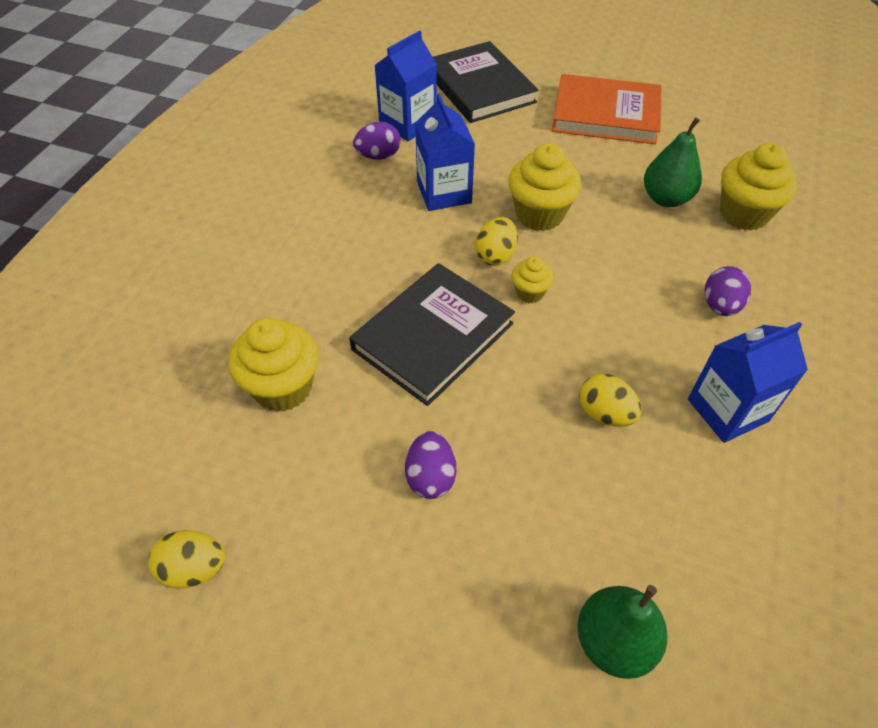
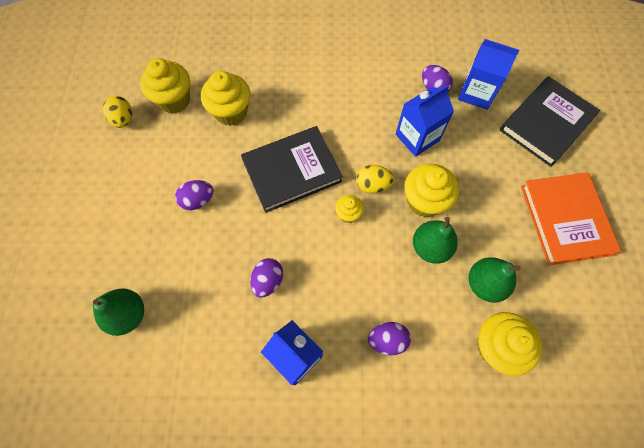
camera: 70 degrees right, 15 degrees up
(205, 468) = (174, 100): none -> yellow cupcake
(433, 336) = (292, 171): black book -> black book turned 45 degrees counterclockwise
(605, 229) = (430, 247): none -> green pear
(605, 413) = (268, 281): yellow egg -> purple egg

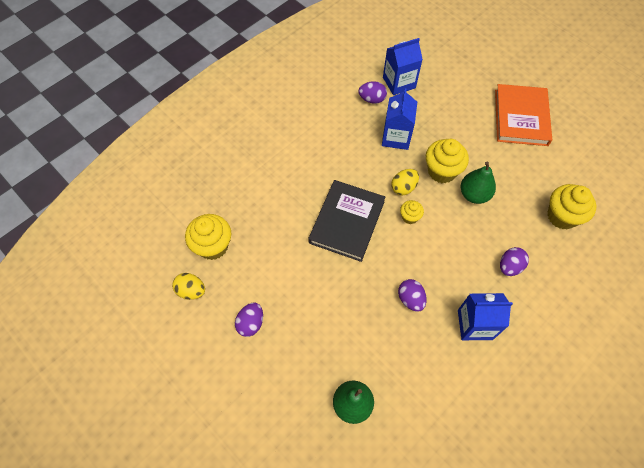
camera: 45 degrees left, 5 degrees down
(198, 200) = (310, 294): purple egg -> purple egg (251, 323)
(231, 112) = (263, 220): yellow cupcake -> none
(485, 284) = (521, 188): green pear -> none
(546, 123) = (454, 70): black book -> none
(565, 220) = (520, 117): orange book -> orange book turned 60 degrees clockwise

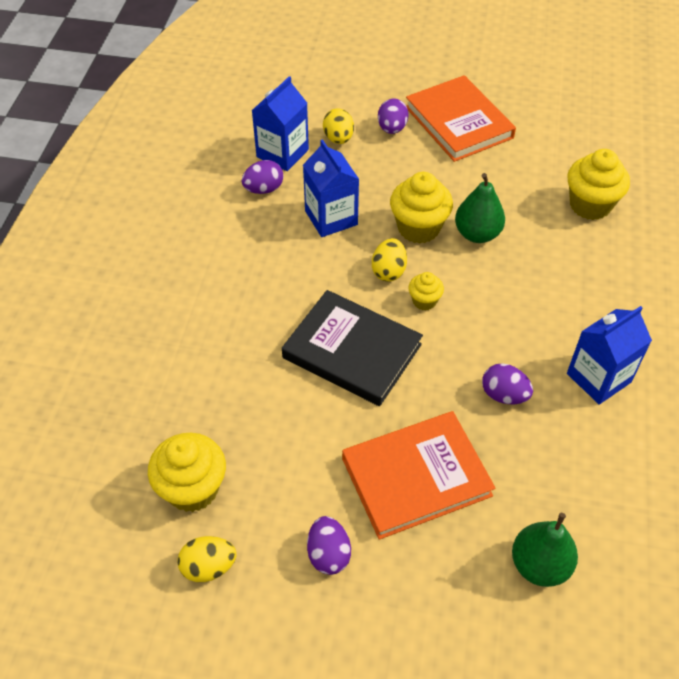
camera: 35 degrees left, 10 degrees down
(326, 313) = (416, 477): none -> orange book
(347, 222) = (352, 351): black book -> black book turned 45 degrees counterclockwise
(438, 90) = (338, 138): none -> yellow egg
(509, 266) = (581, 290): purple egg -> purple egg (392, 128)

